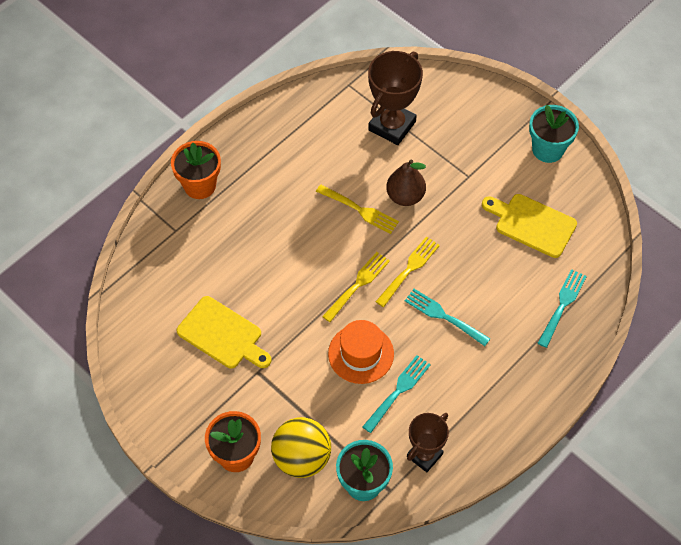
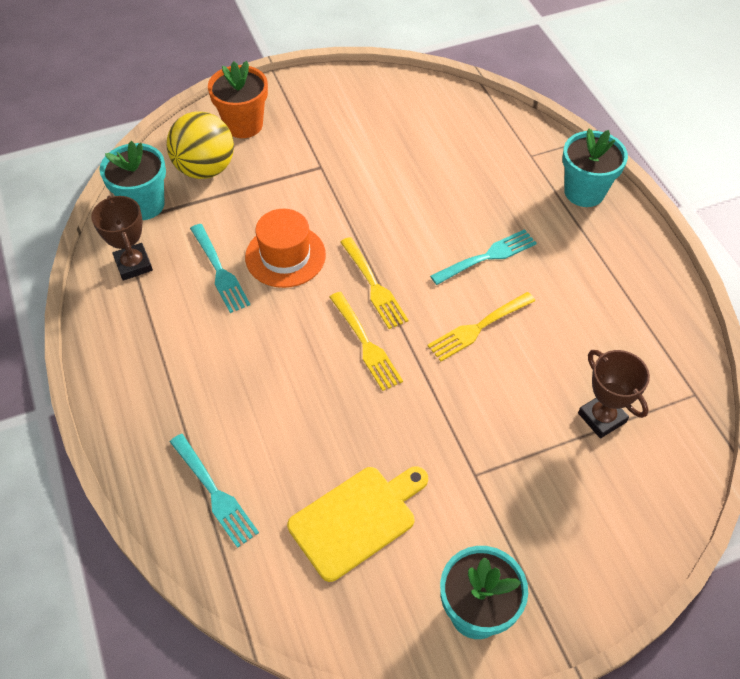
camera: 115 degrees right, 5 degrees down
(200, 185) = (584, 192): orange flower pot -> turquoise flower pot
(223, 334) = (380, 154): yellow cutting board -> none
(392, 126) = (602, 417): brown trophy -> brown trophy, size x0.65
(405, 196) = (476, 385): brown pear -> none
(444, 316) = (282, 352): turquoise fork -> turquoise fork (487, 257)

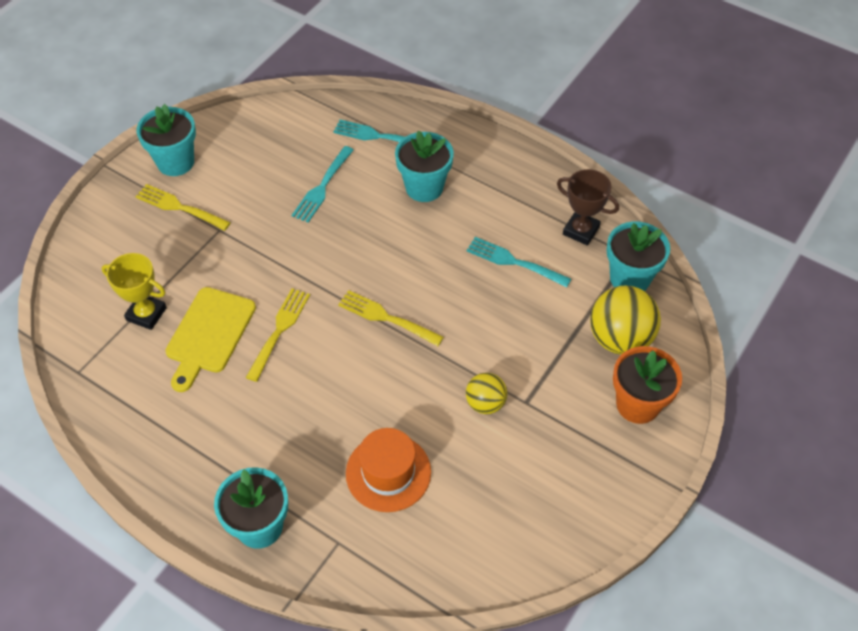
camera: 145 degrees right, 0 degrees up
(225, 394) = (424, 187): none -> turquoise flower pot
(285, 256) = (476, 302): orange hat -> orange hat (388, 472)
(351, 181) = (485, 403): none -> yellow ball
(356, 519) = (280, 168): yellow cutting board -> yellow cutting board (209, 334)
(365, 344) = (357, 271): yellow fork -> yellow fork (179, 207)
(487, 257) = (311, 398): turquoise fork -> turquoise fork (322, 187)
(602, 417) = (146, 314): brown trophy -> yellow trophy

